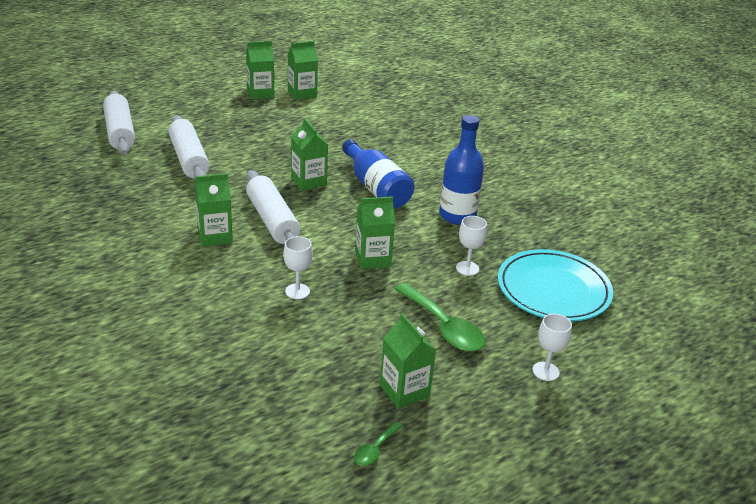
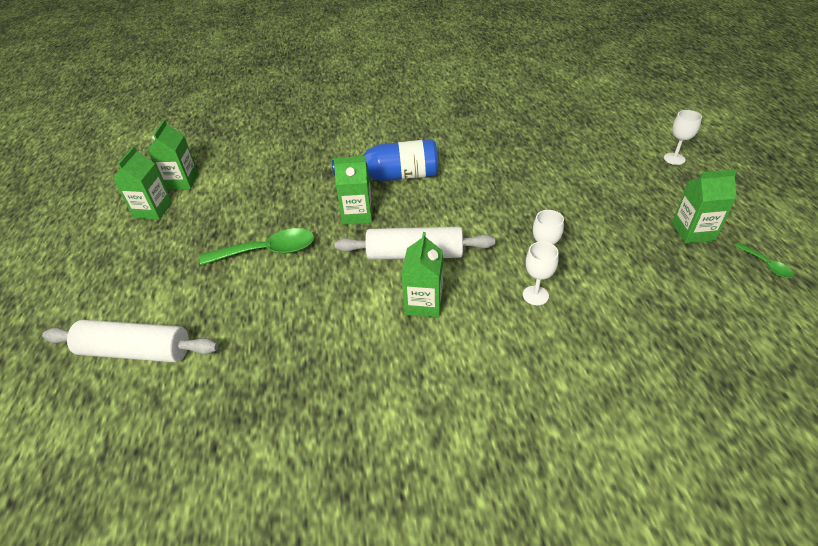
camera: 60 degrees left, 10 degrees up
(189, 159) = (252, 295): white rolling pin -> none
(372, 259) = (506, 205): green carton -> none
(443, 327) = (613, 191): green spoon -> green spoon (268, 251)
(457, 215) = (460, 145): blue bottle -> none
(467, 268) = (537, 159): white goblet -> white goblet (535, 295)
(553, 290) = (578, 129): turquoise plate -> none

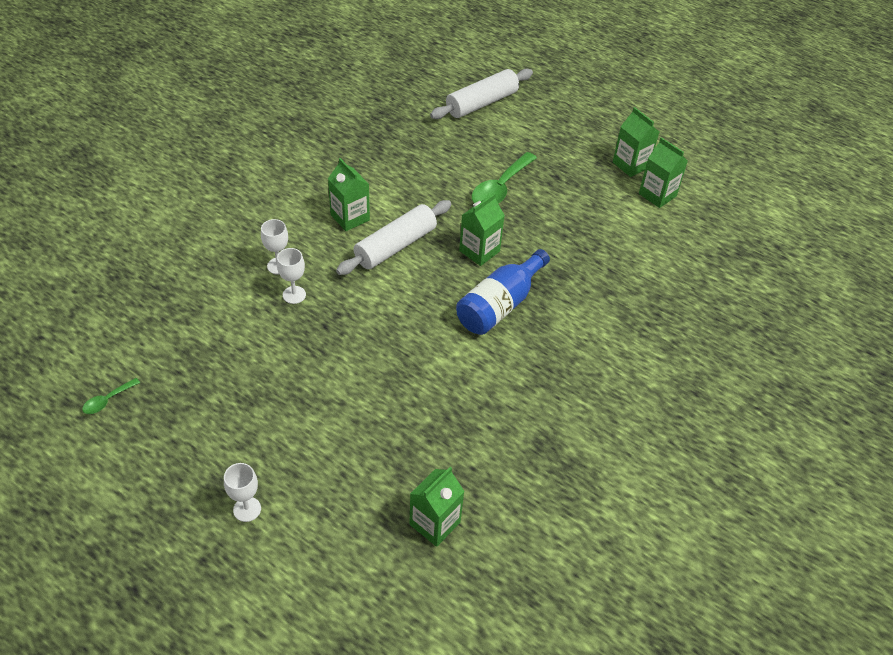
camera: 130 degrees right, 5 degrees up
(693, 231) = (184, 403): green carton -> green carton (435, 523)
(766, 265) = (108, 400): green spoon -> green spoon turned 60 degrees counterclockwise

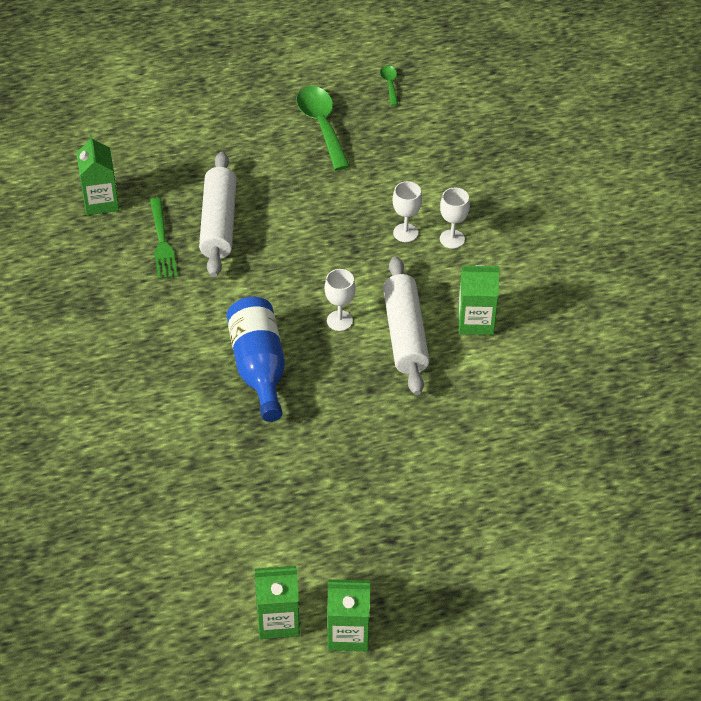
camera: 130 degrees right, 0 degrees up
(247, 509) = (218, 115): white goblet -> white goblet (339, 320)
(439, 443) = (162, 241): none -> green fork
(479, 251) = (340, 395): green carton -> none
(482, 103) = (582, 554): white rolling pin -> white rolling pin (218, 223)
(500, 188) = (416, 473): green spoon -> green spoon (322, 126)

